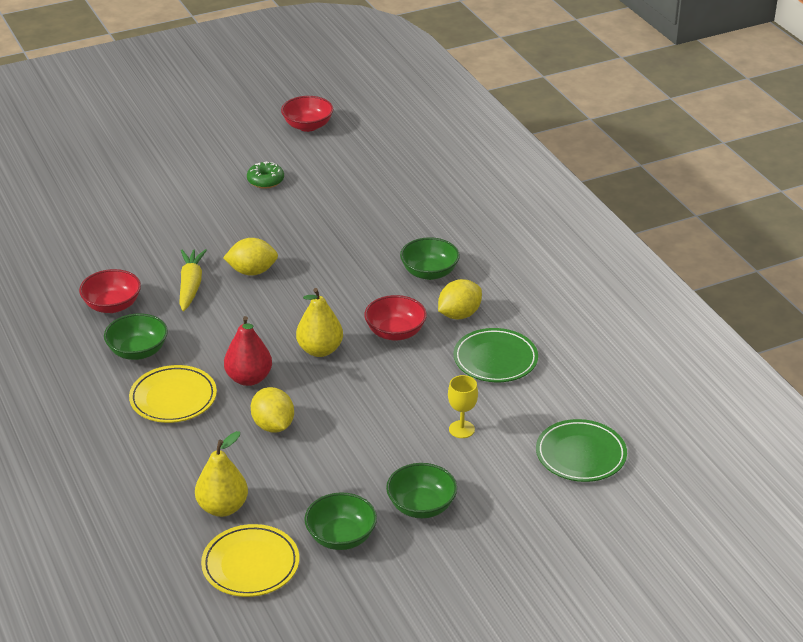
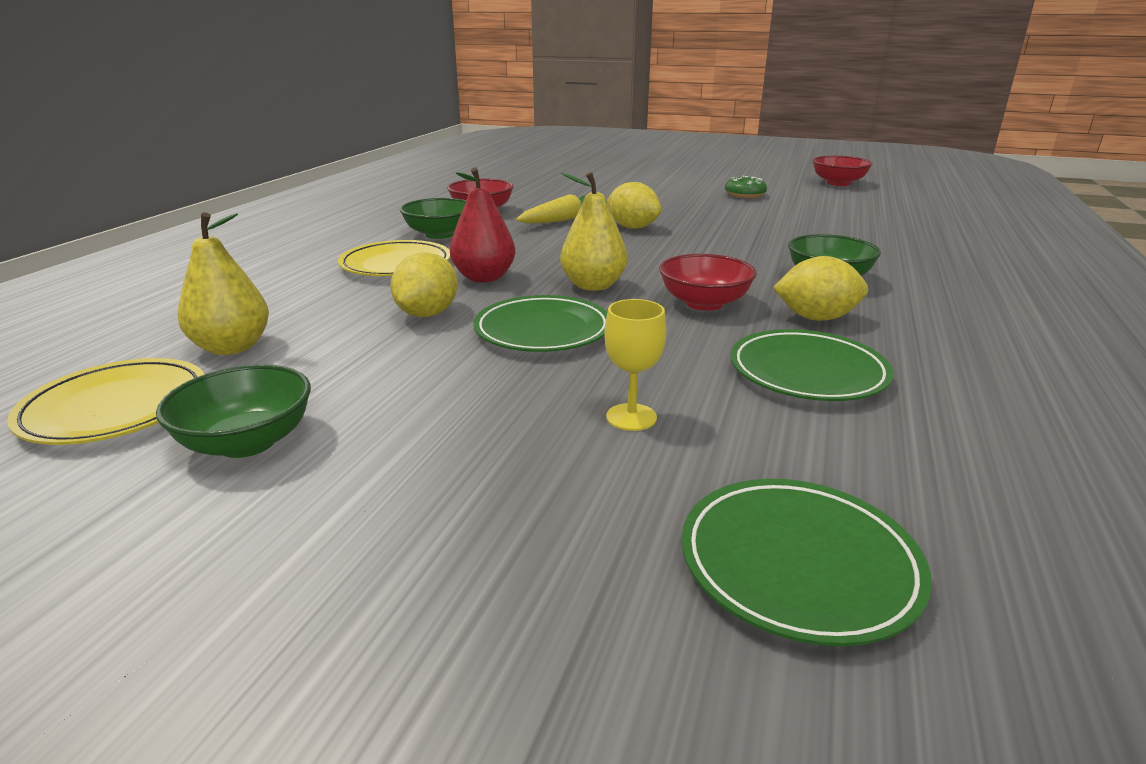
camera: 45 degrees right, 10 degrees down
(350, 401) = (543, 330): none -> green plate
(421, 506) = (405, 471): green bowl -> none

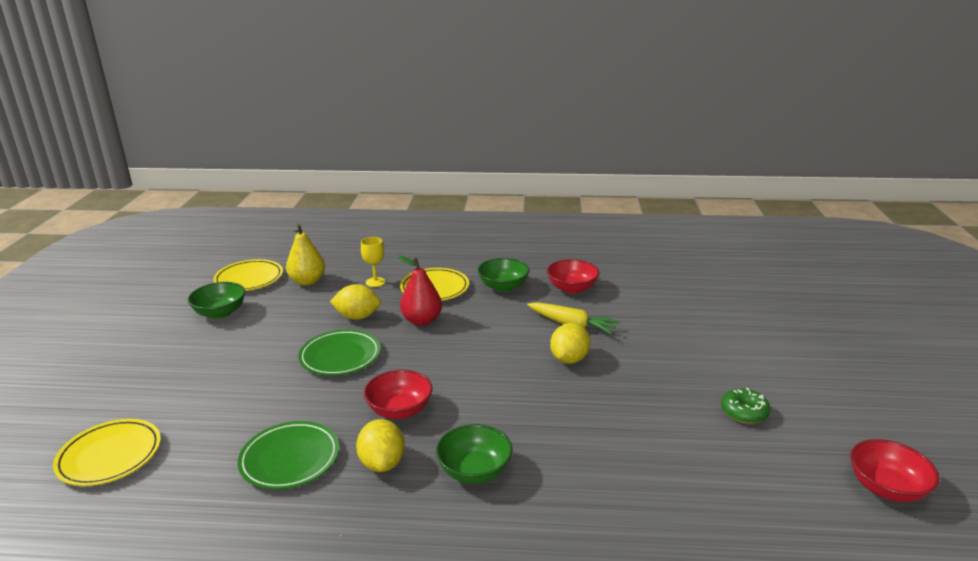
camera: 75 degrees right, 0 degrees up
(593, 286) = (420, 361): yellow pear -> none
(631, 417) = (235, 400): yellow goblet -> yellow goblet (375, 282)
(798, 564) = (110, 456): green plate -> yellow plate

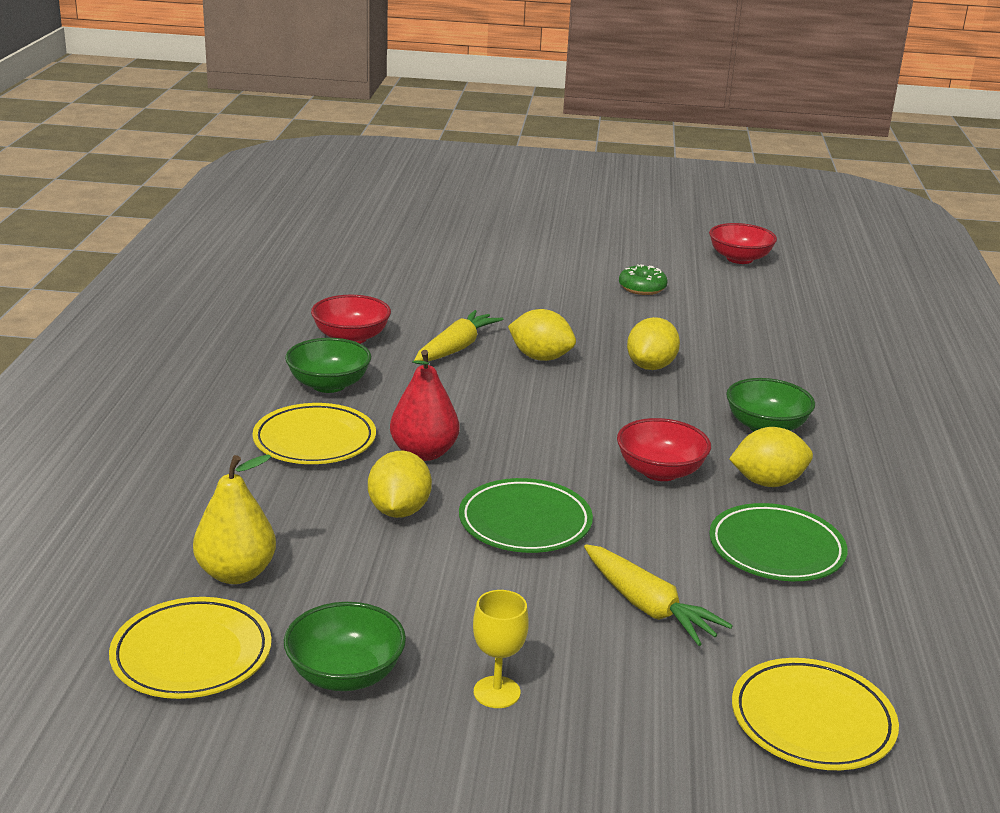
camera: 90 degrees left, 0 degrees up
(241, 399) = (648, 607): none -> yellow carrot
(375, 282) = (269, 496): yellow goblet -> yellow goblet (496, 692)
(572, 412) = (651, 366): none -> yellow lemon

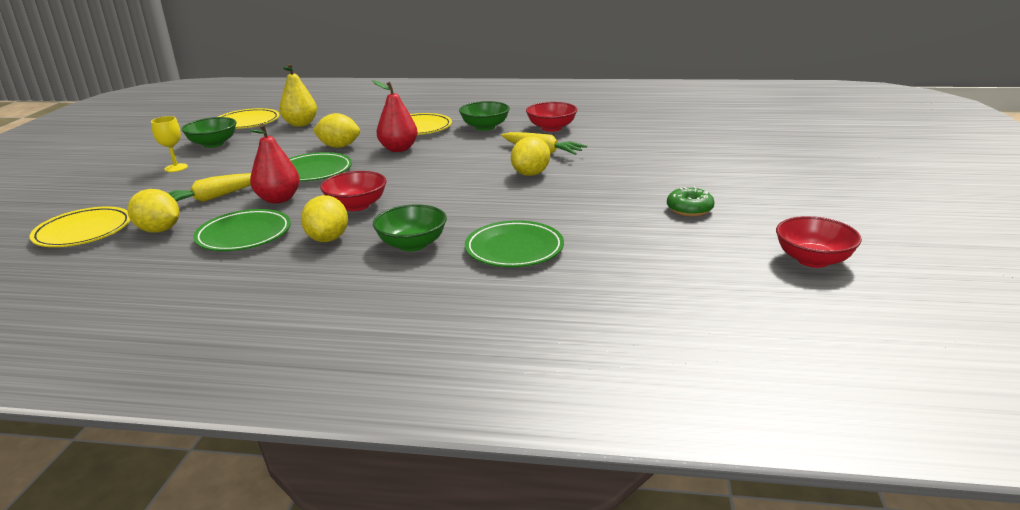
camera: 95 degrees right, 0 degrees up
(645, 539) = (278, 199): none -> red pear
(651, 366) = (520, 208): yellow lemon -> yellow lemon (159, 230)
(759, 372) = (514, 249): none -> green plate

